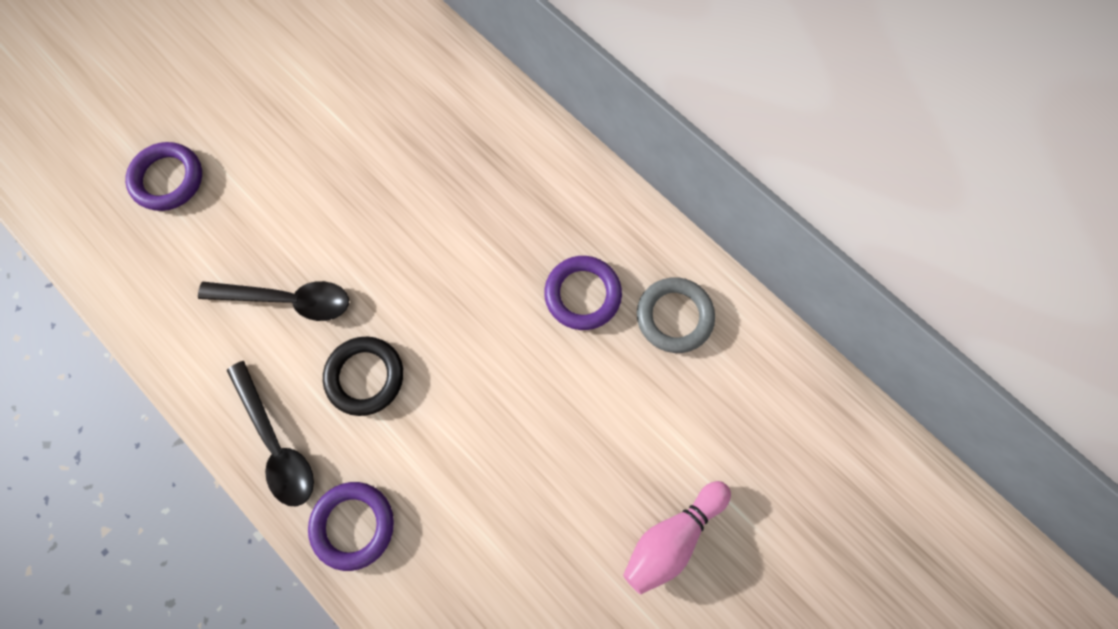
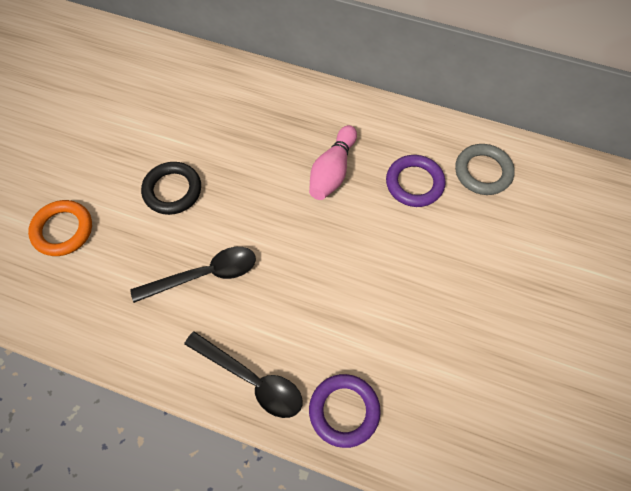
camera: 25 degrees left, 10 degrees down
(168, 179) = (63, 230): purple ring -> orange ring
(365, 377) = (293, 302): black ring -> black ring (172, 190)
(672, 537) = (570, 311): pink bowling pin -> pink bowling pin (332, 171)

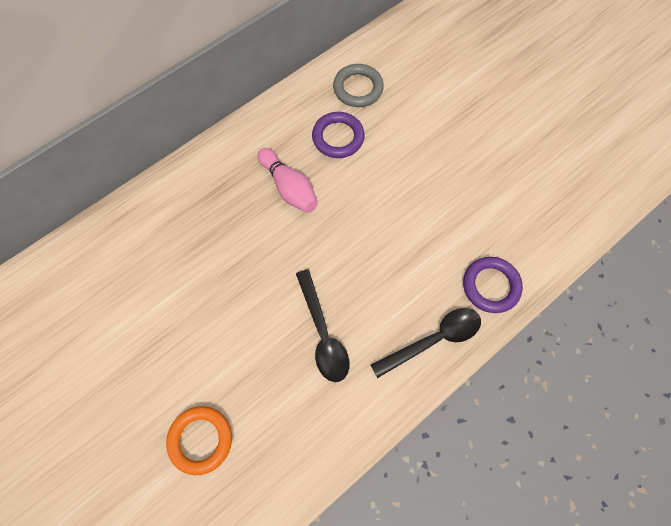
camera: 60 degrees left, 5 degrees up
(172, 190) = (223, 322): black ring -> none
(204, 275) = (323, 333): black spoon -> black spoon turned 150 degrees clockwise

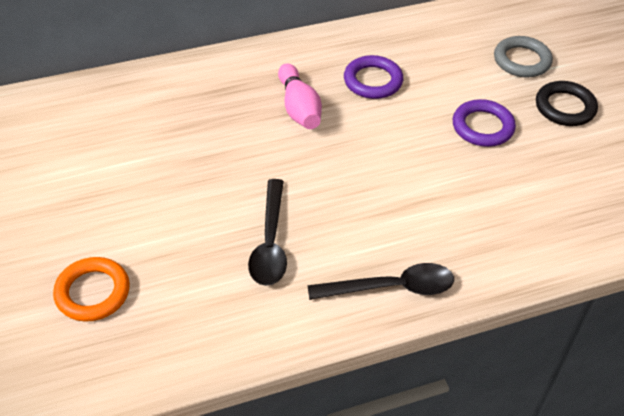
camera: 20 degrees right, 20 degrees down
(358, 88) = (415, 46): grey ring -> grey ring (522, 60)
(491, 286) = (483, 259): purple ring -> purple ring (482, 127)
(498, 112) = (565, 107): none -> black ring

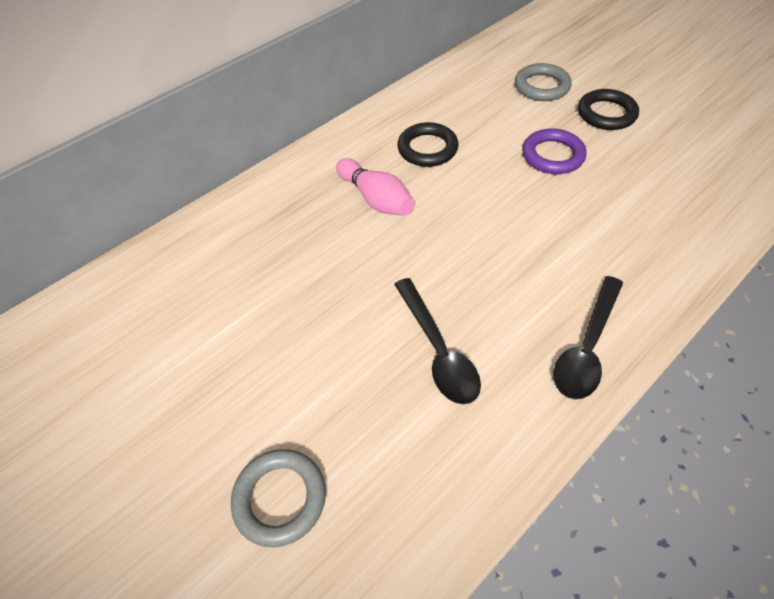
camera: 20 degrees left, 5 degrees up
(93, 292) = (280, 498): orange ring -> grey ring
(373, 81) = (427, 149): purple ring -> black ring
(391, 288) = (586, 347): black spoon -> black spoon turned 150 degrees clockwise

